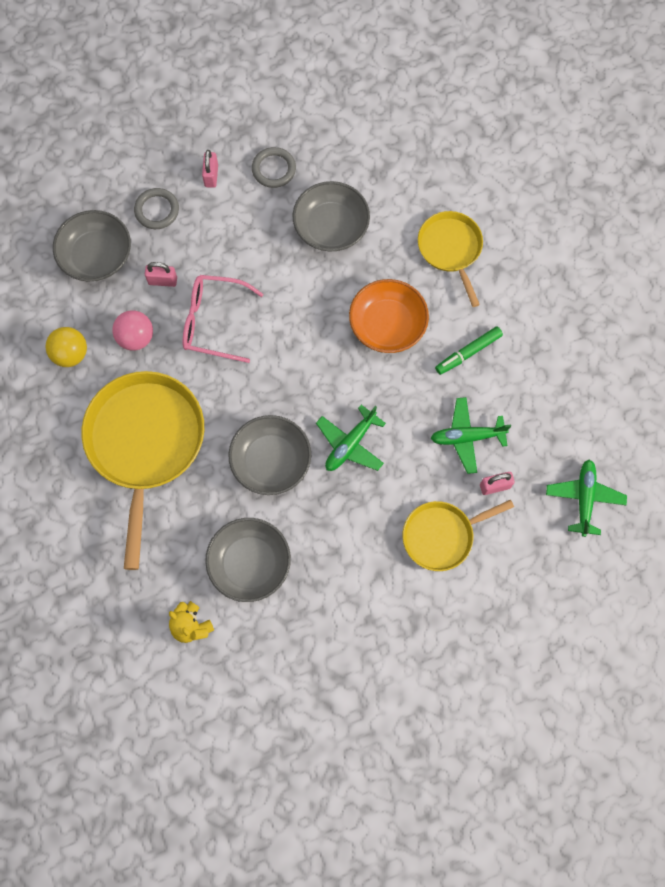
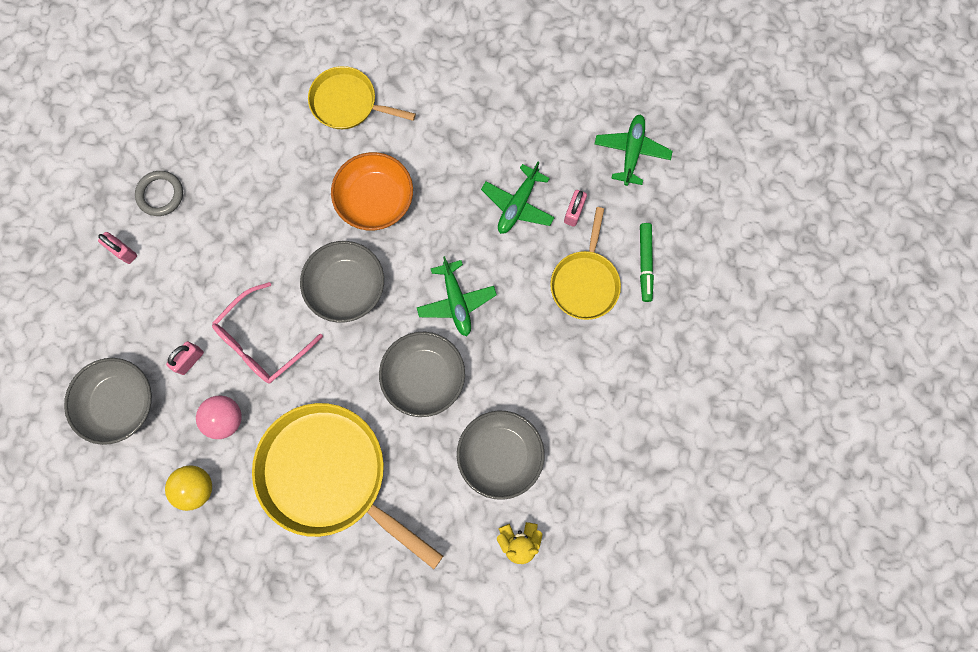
camera: 55 degrees left, 5 degrees up
(157, 210) = (118, 320): grey ring -> none
(331, 227) = (252, 184): grey bowl -> grey bowl (346, 287)
(468, 352) = (447, 153): green marker -> green marker (645, 263)
(584, 498) = (631, 152): green plane -> green plane turned 60 degrees clockwise

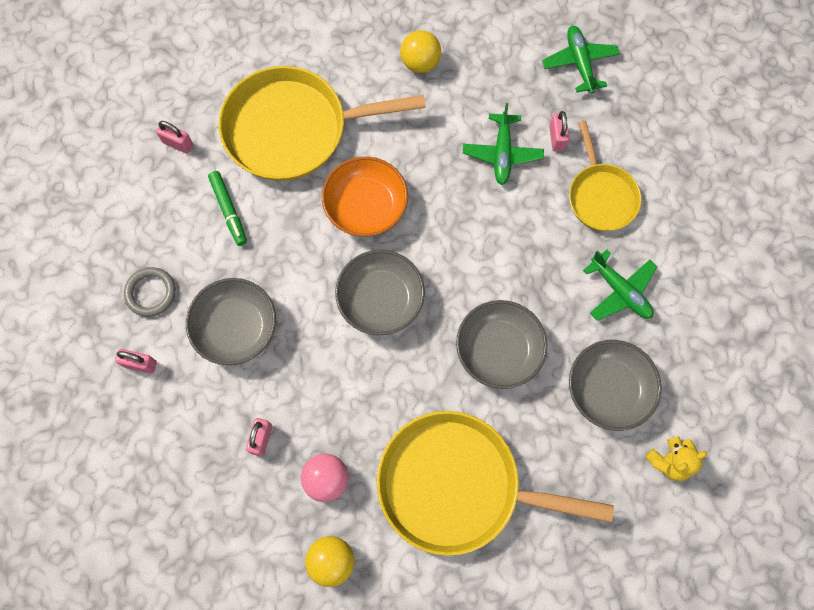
camera: 25 degrees left, 5 degrees down
(120, 403) = (211, 514): grey bowl -> grey bowl (236, 327)
(244, 73) = (178, 144): none -> pink padlock
(262, 341) = (324, 388): pink glasses -> none
(348, 103) = (293, 129): yellow pan -> yellow pan, size x1.77
(456, 301) = (492, 266): green plane -> green plane (620, 291)
(488, 90) = (420, 63): none -> yellow ball
(645, 263) = (645, 156): green marker -> green marker (228, 210)

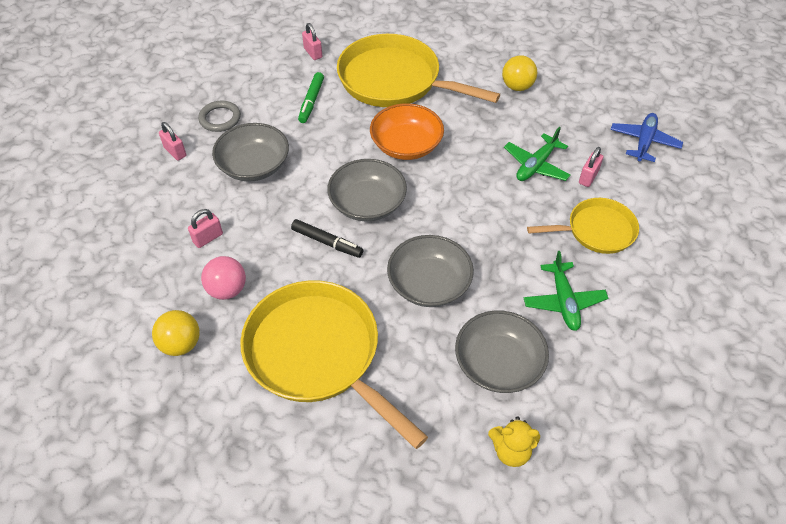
camera: 35 degrees right, 20 degrees down
(377, 367) = (327, 242): none -> black marker
(579, 63) = (644, 142): green plane -> blue plane
(600, 196) = (596, 230): yellow pan -> yellow pan turned 120 degrees counterclockwise

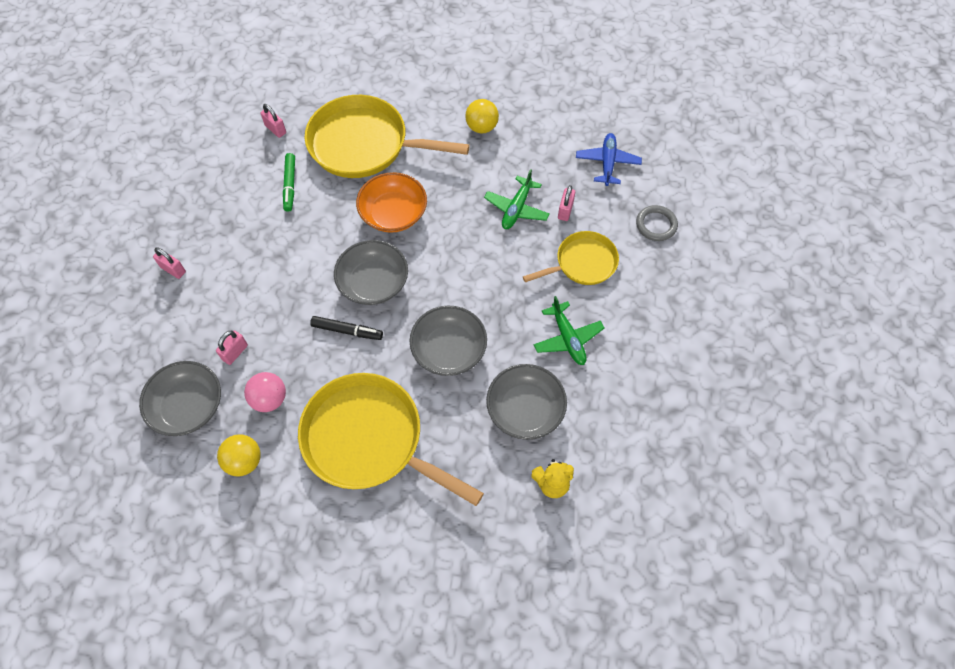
camera: 15 degrees left, 10 degrees up
(220, 118) = (205, 223): grey ring -> grey ring (656, 225)
(254, 166) = (255, 267): grey bowl -> grey bowl (188, 406)

